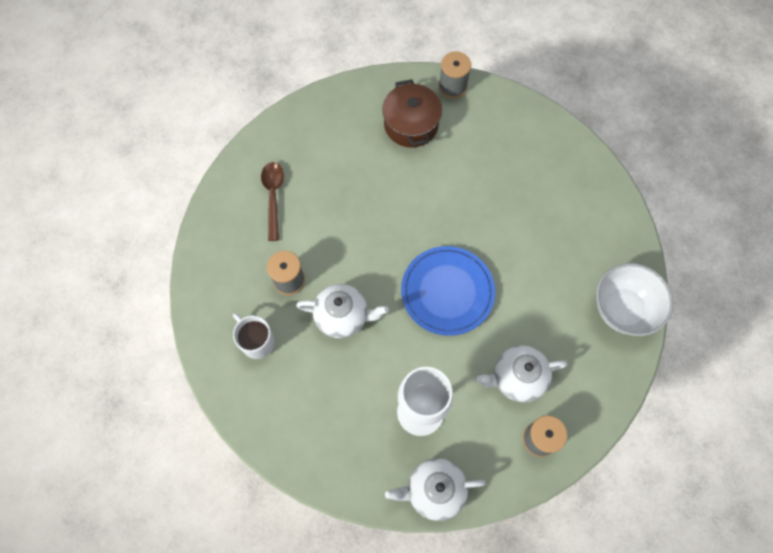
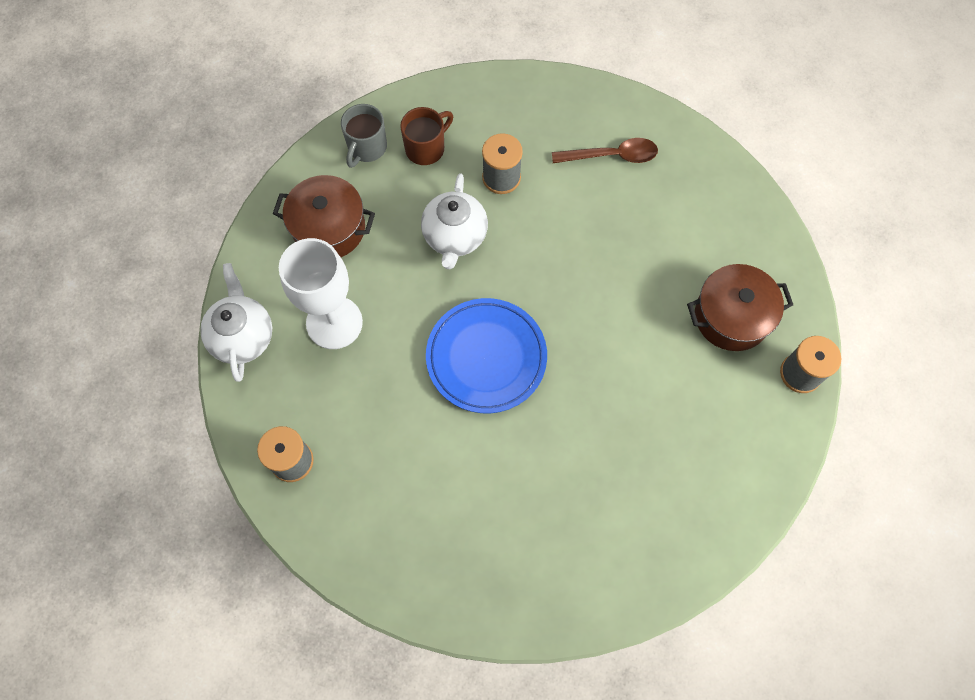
camera: 90 degrees right, 0 degrees up
(253, 393) = (366, 148): none -> grey mug
(257, 341) = (426, 148): white mug -> brown mug
(332, 422) = (329, 228): none -> brown pot
(517, 378) = (370, 438): white teapot -> none
(623, 309) = (461, 589): white bowl -> none

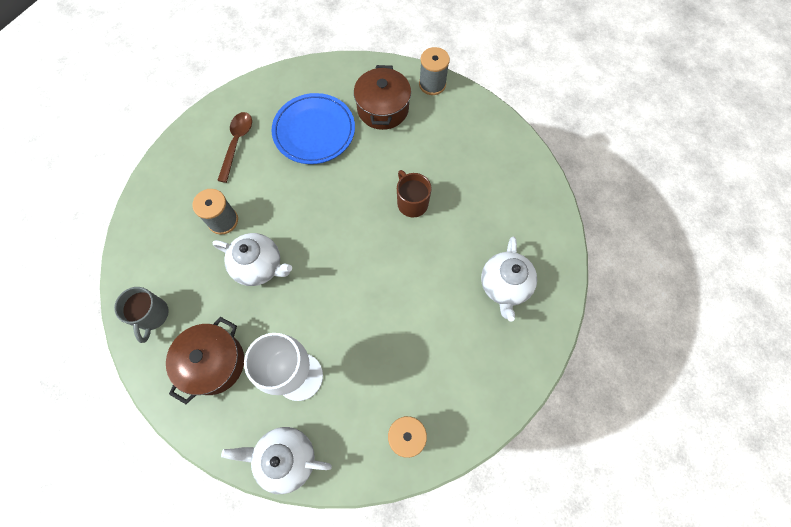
camera: 75 degrees left, 0 degrees up
(366, 148) = (152, 315): grey mug -> grey mug turned 45 degrees clockwise
(426, 148) = (173, 269): brown mug -> brown mug (412, 202)
(486, 357) = (364, 268): blue plate -> blue plate (314, 131)
(511, 542) = (504, 286): none -> white teapot

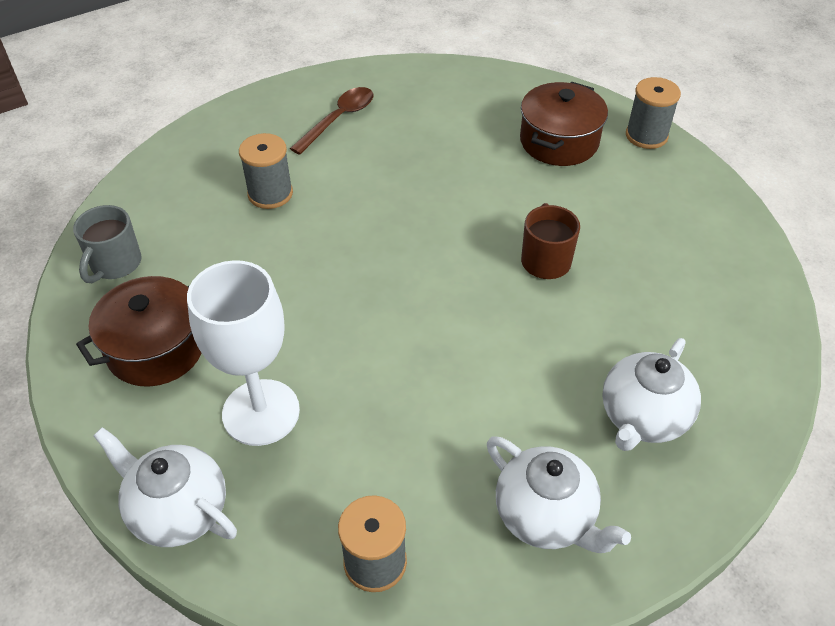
camera: 25 degrees right, 20 degrees down
(259, 266) = (286, 260): white teapot -> white teapot (546, 516)
(314, 131) = (448, 137): blue plate -> none

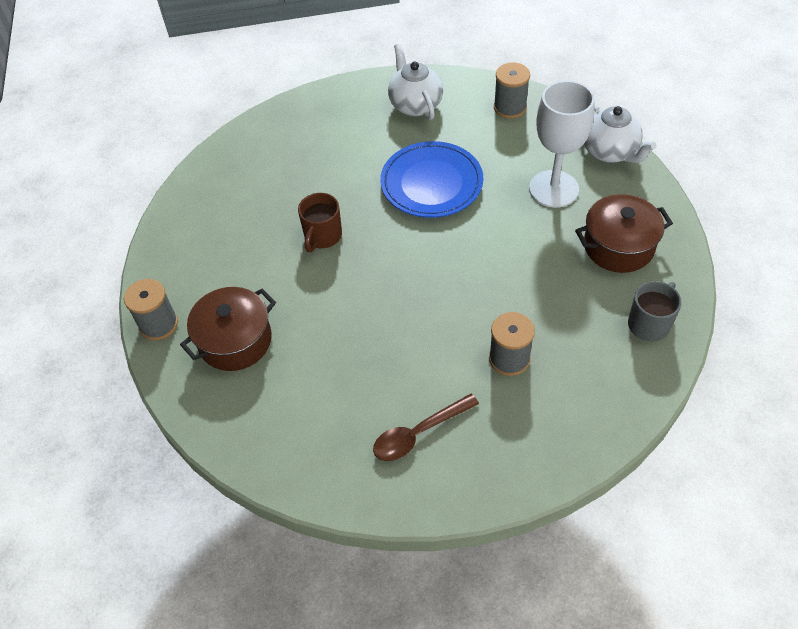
camera: 155 degrees left, 5 degrees up
(444, 371) = (431, 183): none -> blue plate
(642, 418) = (333, 132): white teapot -> none

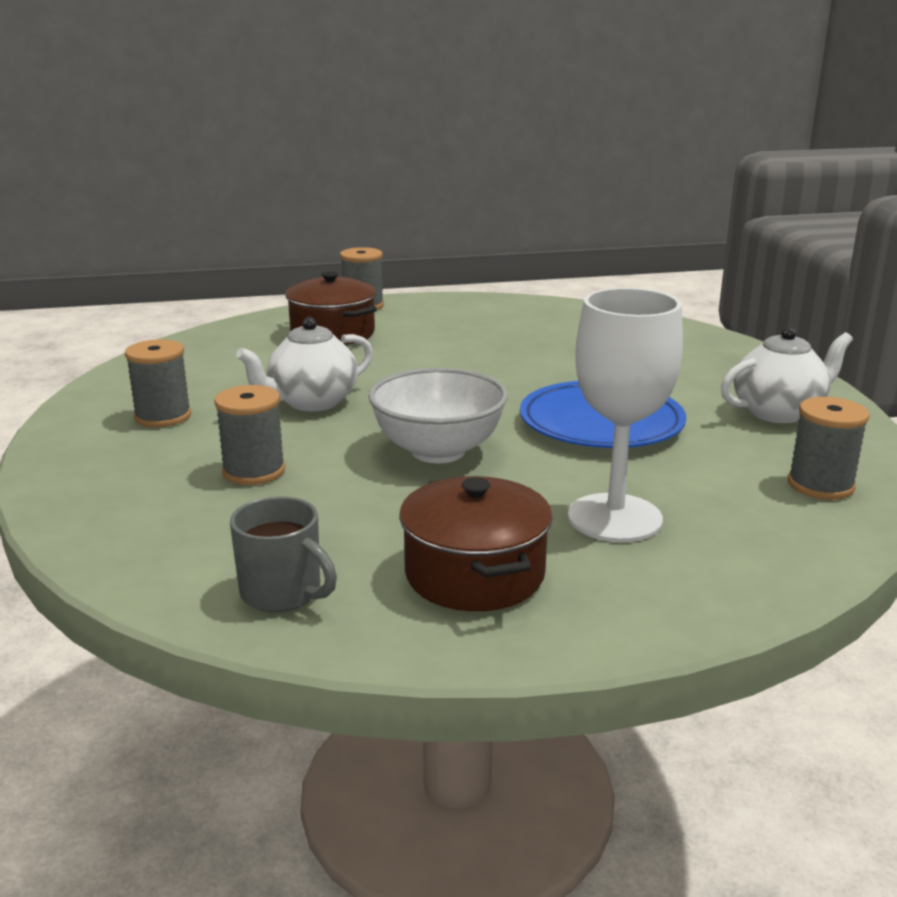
camera: 85 degrees right, 30 degrees down
(322, 236) = (488, 364): brown mug -> none
(418, 433) = (163, 416): brown spoon -> grey spool
(475, 263) = (438, 451): none -> white bowl
(610, 152) = (742, 582): white teapot -> white teapot (311, 402)

